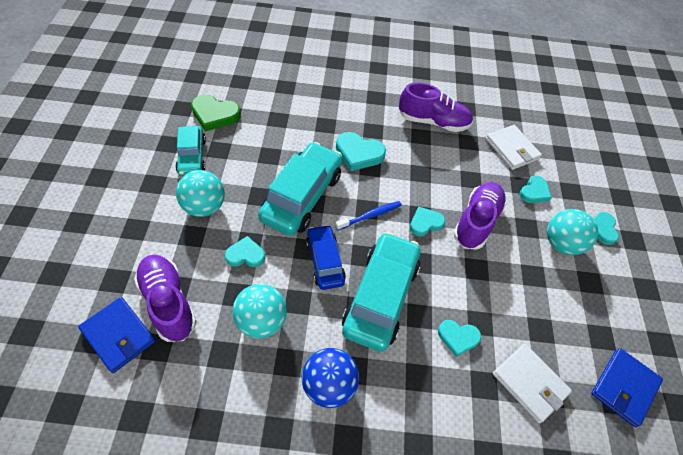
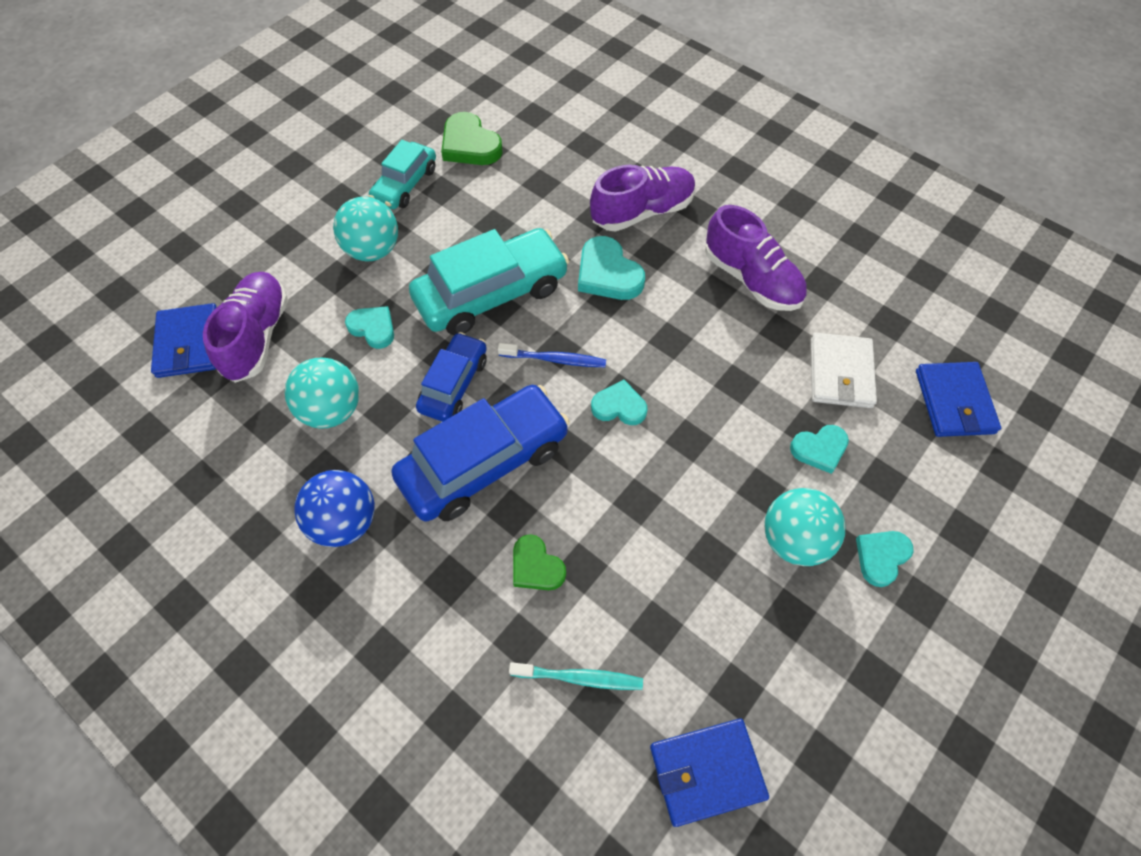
camera: 40 degrees right, 5 degrees up
(380, 296) = (484, 462): turquoise car -> blue car
(458, 338) = (536, 566): turquoise heart -> green heart
(476, 222) = (692, 442): purple shoe -> purple shoe (642, 212)
(530, 383) = (579, 677): white wallet -> turquoise toothbrush
(568, 138) = (954, 402): none -> blue wallet

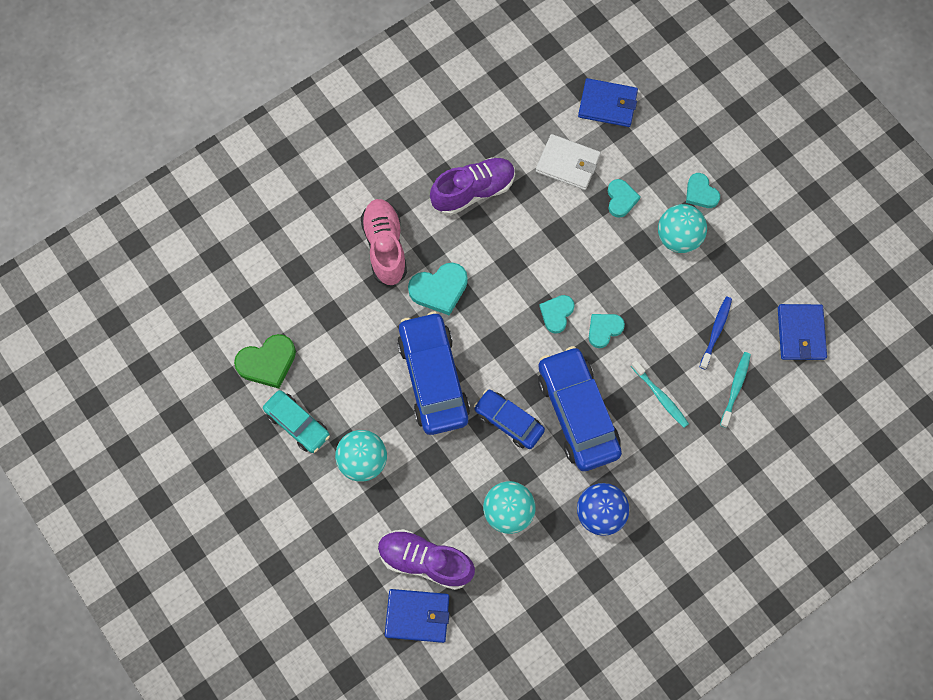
camera: 75 degrees left, 10 degrees up
(373, 328) = (442, 472): turquoise heart -> turquoise heart (604, 330)
(491, 293) = (433, 378): turquoise car -> blue car
(536, 566) = (660, 396): green heart -> turquoise toothbrush
(555, 359) = (506, 347): blue toothbrush -> blue toothbrush (716, 331)
(642, 212) = (385, 247): purple shoe -> pink shoe

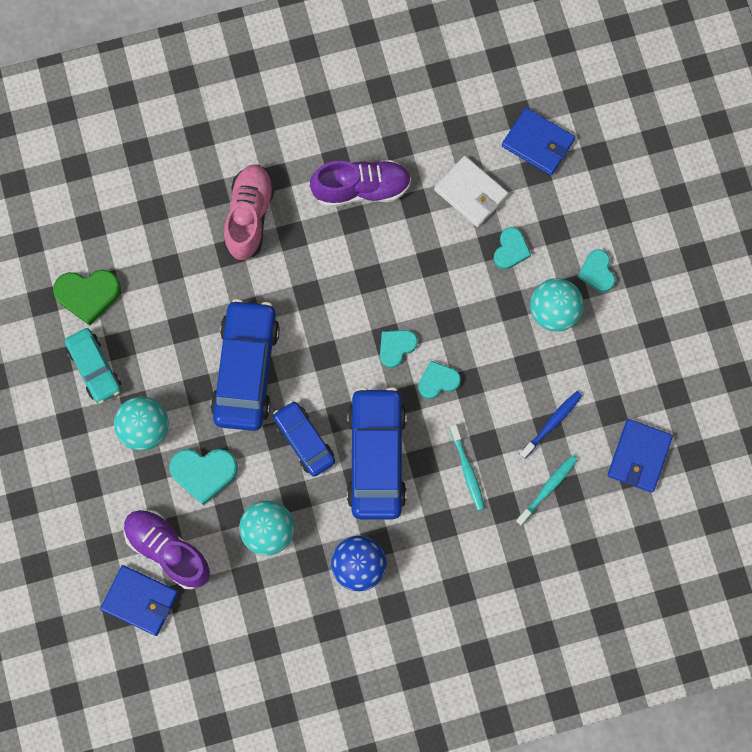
camera: 20 degrees right, 5 degrees up
(439, 289) = (287, 280): turquoise heart -> turquoise heart (204, 473)

